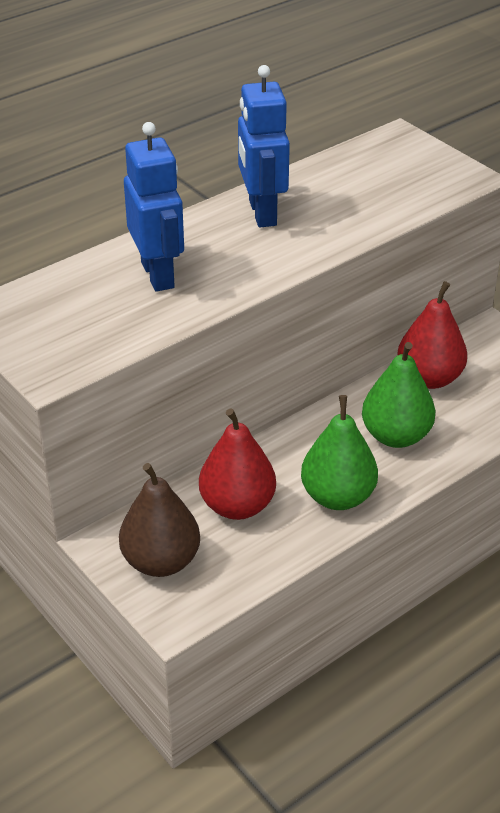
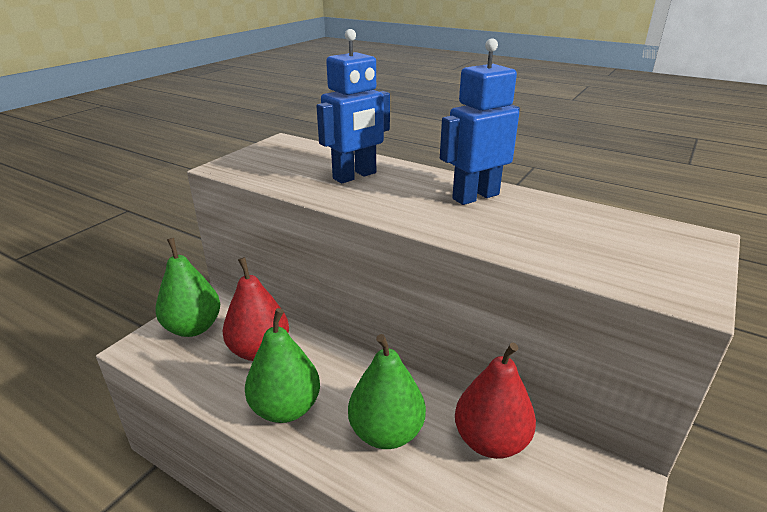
camera: 70 degrees right, 10 degrees down
(161, 561) = (193, 327): brown pear -> green pear

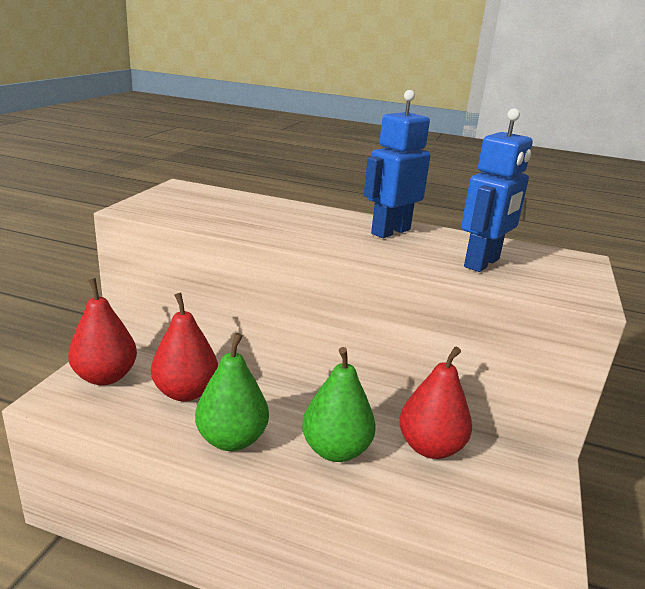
camera: 15 degrees left, 5 degrees down
(193, 327) = (105, 377): green pear -> red pear
(355, 176) = (271, 216): blue robot -> blue robot (482, 263)

